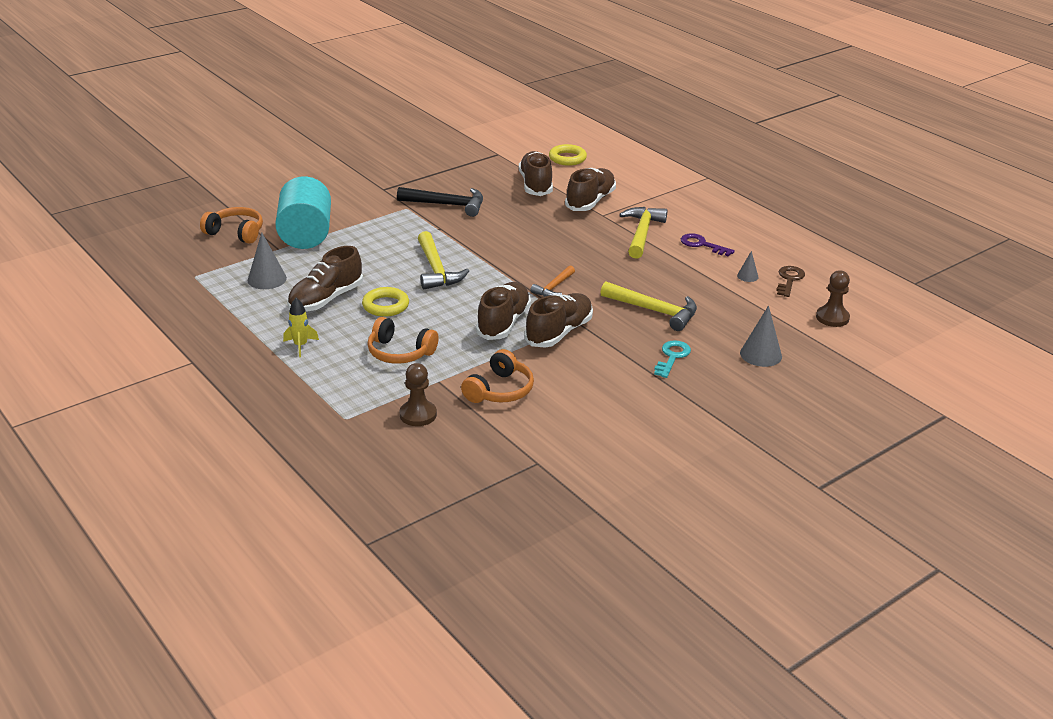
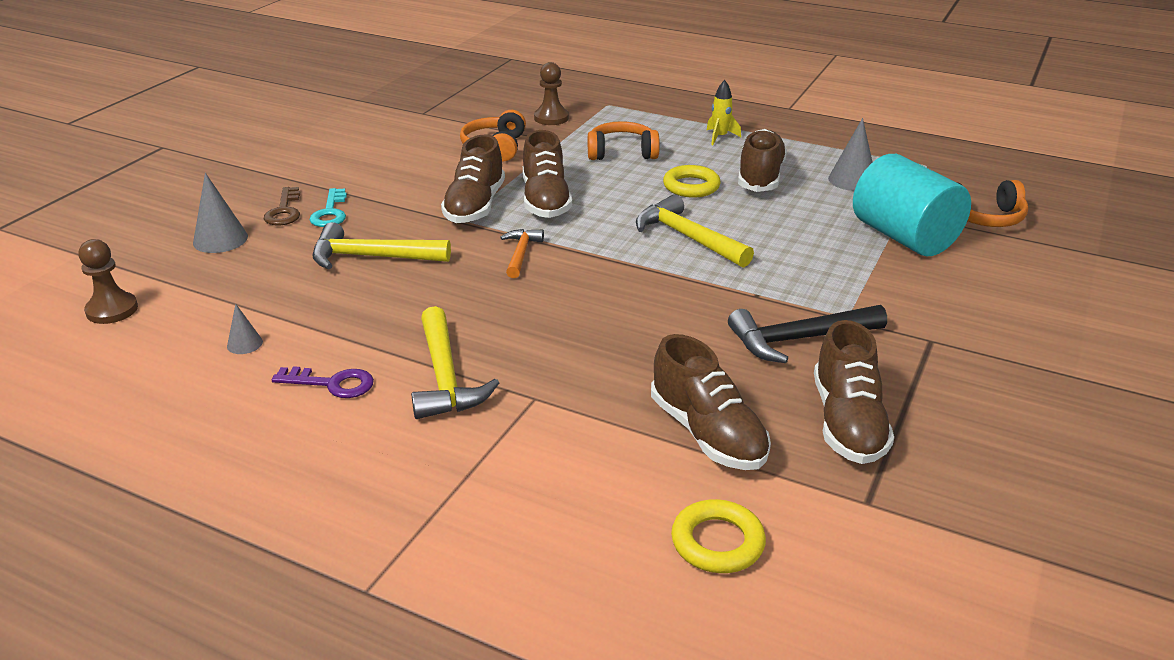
camera: 155 degrees right, 0 degrees up
(590, 201) = (577, 423): brown shoe -> brown shoe (847, 422)
(789, 280) = (174, 356): brown key -> brown key (284, 211)

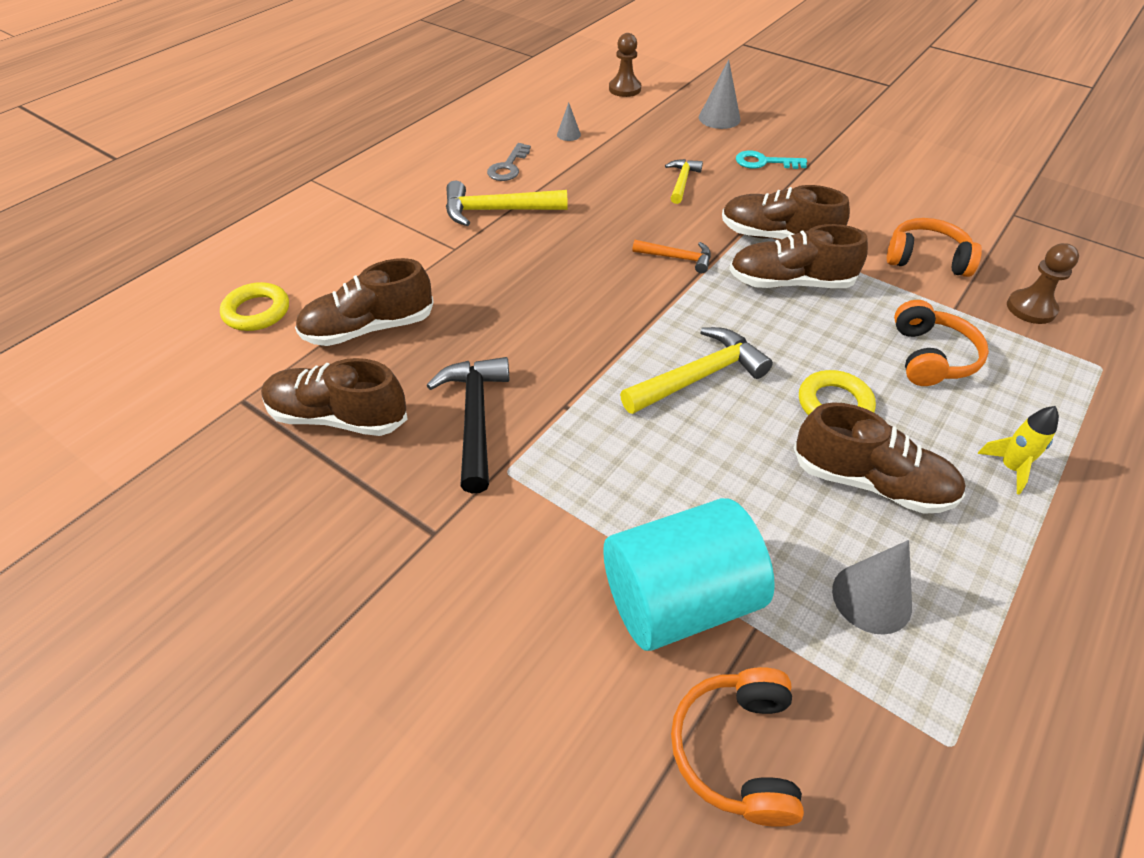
camera: 100 degrees right, 15 degrees up
(284, 211) = (767, 142): brown key -> none
(332, 384) = (508, 167): purple key -> grey key
(372, 257) = (682, 182): yellow hammer -> yellow hammer, size x0.60

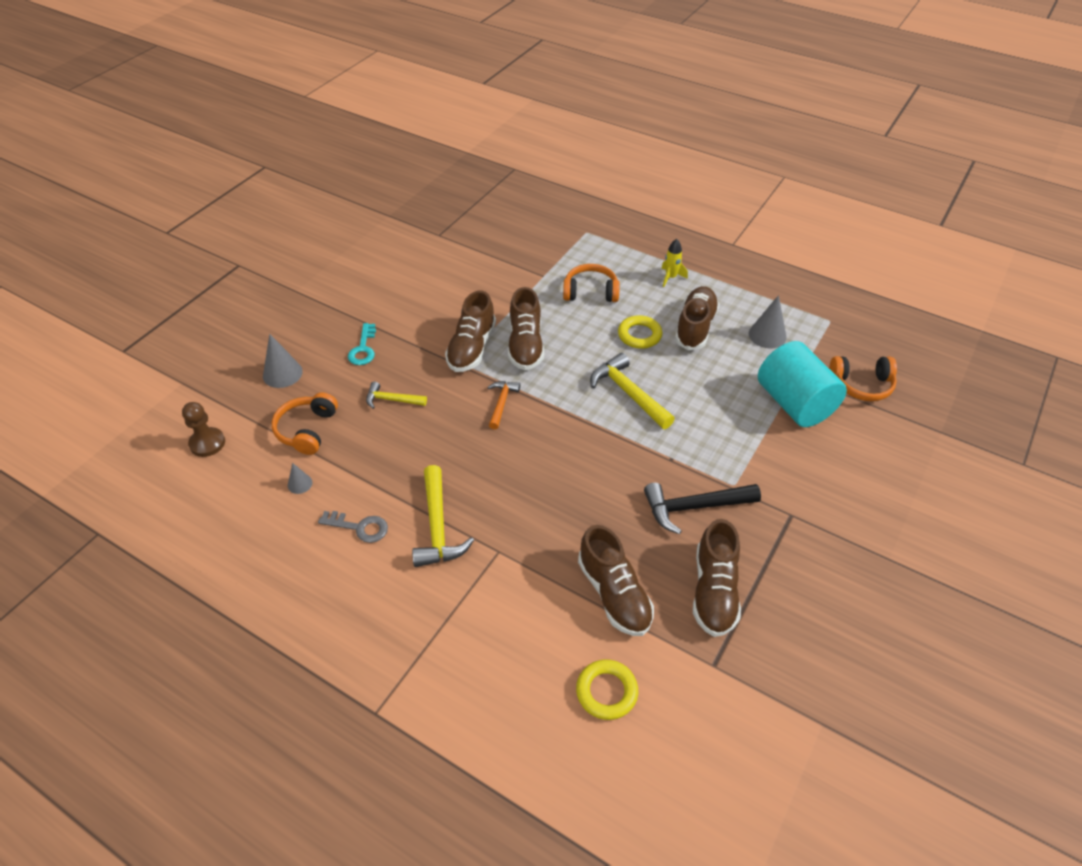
camera: 95 degrees left, 0 degrees up
(926, 258) = (492, 280): orange headphones -> orange headphones (307, 430)
(1031, 308) = (539, 246): brown pawn -> none

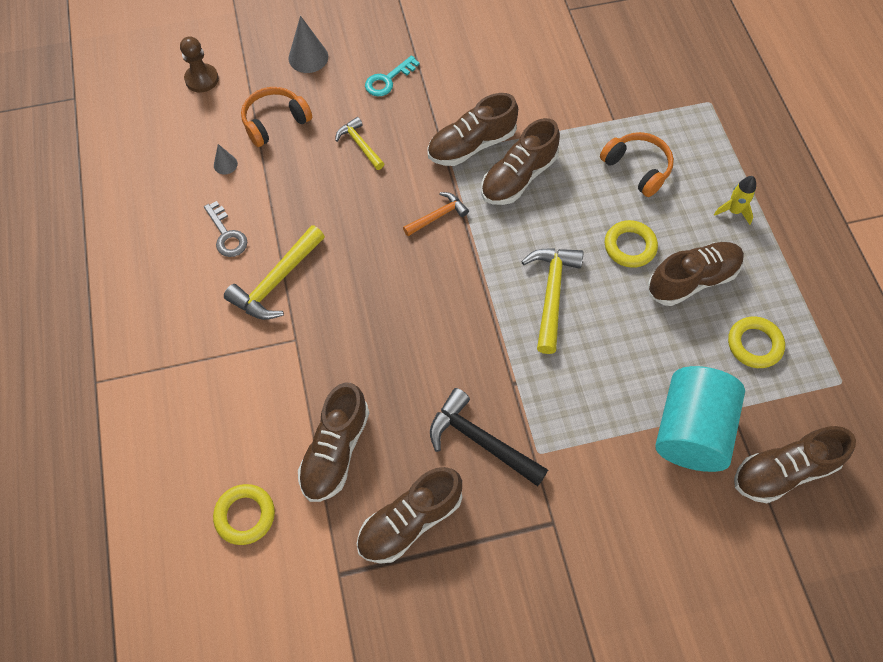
camera: 45 degrees right, 15 degrees up
(767, 335) = (754, 344): grey cone -> yellow ring
(861, 385) = (783, 471): orange headphones -> brown shoe

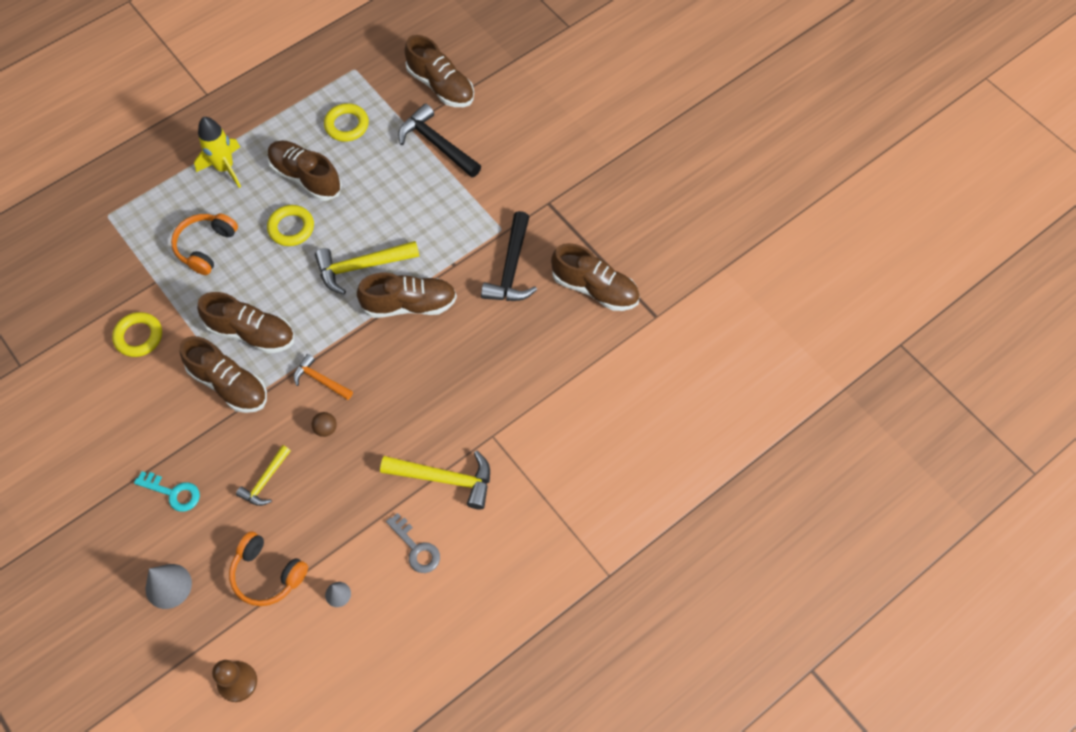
camera: 115 degrees left, 0 degrees up
(226, 234) = (416, 548): grey key -> grey key turned 105 degrees clockwise
(245, 515) = (651, 398): yellow ring -> yellow ring (139, 336)
(335, 451) = (569, 361): brown shoe -> brown shoe (409, 304)
(384, 204) = (326, 429): none -> brown ball
(690, 431) = (437, 144): turquoise cylinder -> black hammer
(733, 211) = (225, 168): yellow rocket -> yellow rocket, size x1.56

